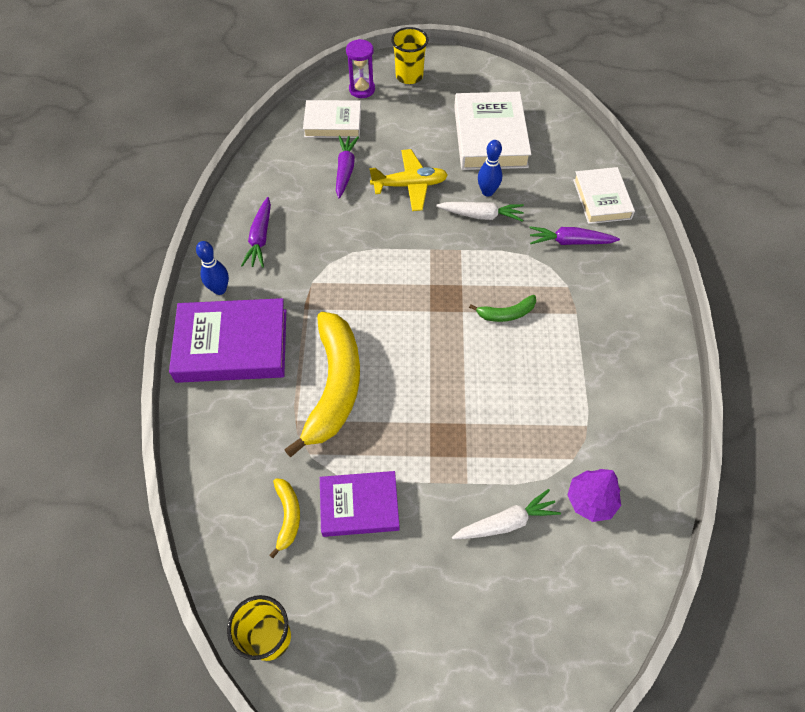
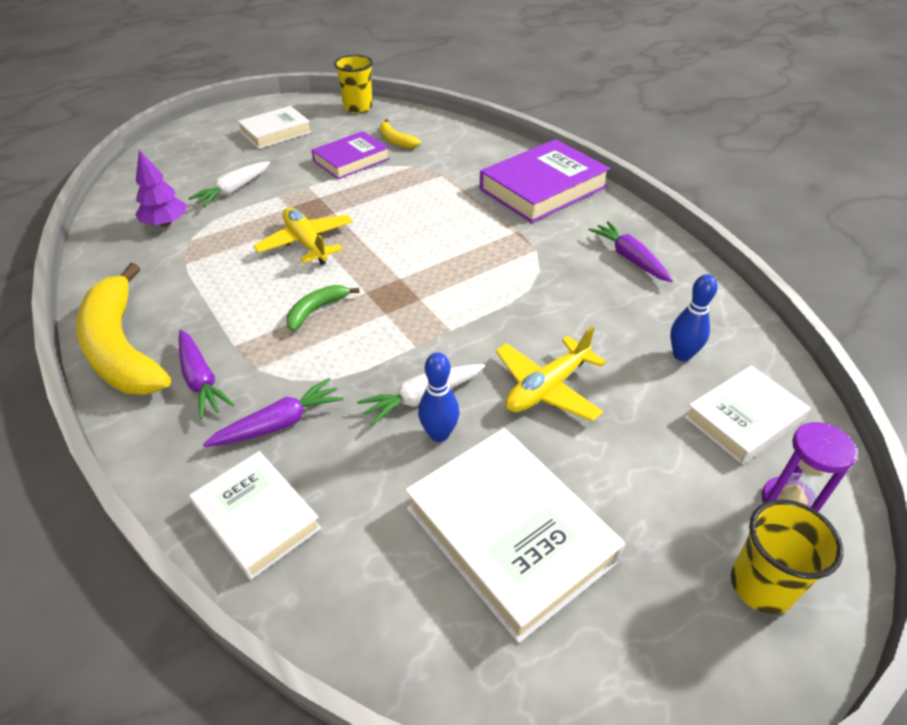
camera: 145 degrees right, 15 degrees down
(220, 289) = (605, 211): blue bowling pin -> blue bowling pin (682, 355)
(334, 386) = (433, 200): yellow banana -> yellow banana (122, 348)
(345, 170) = (643, 365): purple carrot -> purple carrot (201, 380)
(404, 635) = (276, 132): none -> white book
(476, 392) = (306, 243): none -> yellow plane

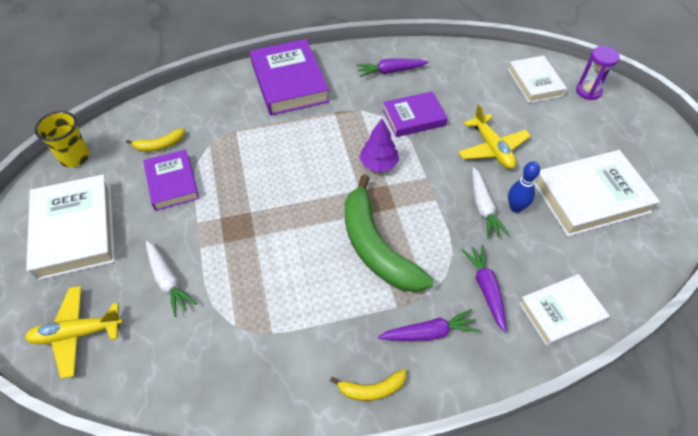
camera: 70 degrees left, 10 degrees up
(122, 348) = (372, 389): yellow banana -> yellow banana, size x0.45
(166, 223) = (195, 345): purple tree -> purple tree (378, 164)
(276, 132) = (75, 230): white book -> white book, size x1.58
(306, 243) = (286, 238): yellow plane -> yellow plane (77, 333)
(316, 310) = (376, 247): green banana -> green banana, size x2.21
(555, 297) = (414, 117): none -> purple book
(682, 355) = (483, 85): blue bowling pin -> none
(761, 585) = (630, 119): yellow cup -> none

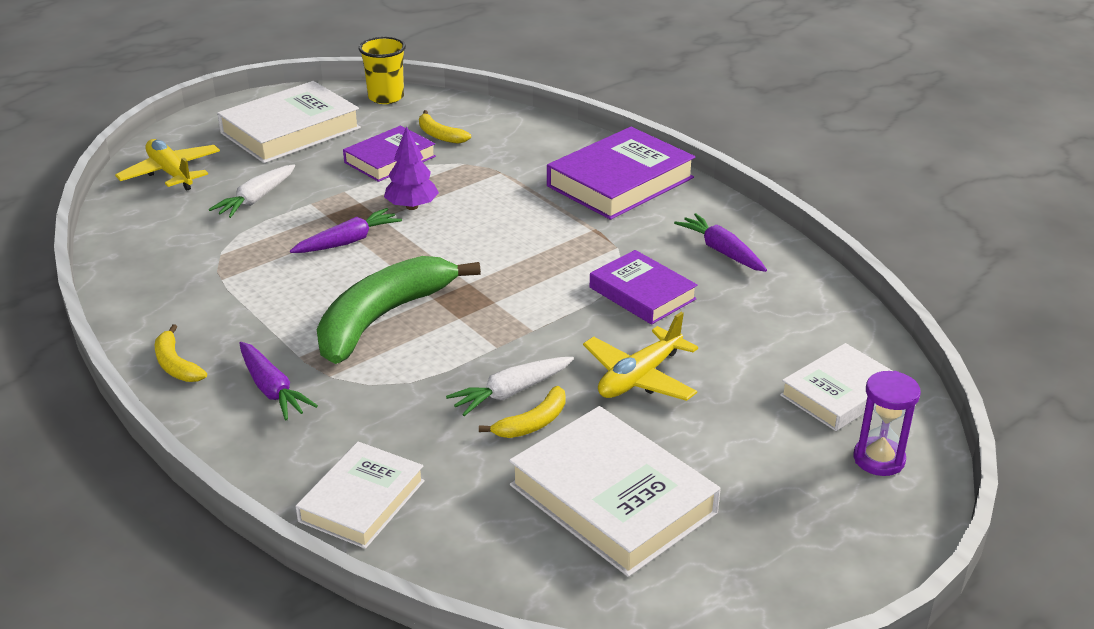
camera: 65 degrees right, 20 degrees down
(378, 164) = (526, 286): purple tree -> purple tree (412, 207)
(486, 289) = (365, 423): purple carrot -> purple carrot (348, 241)
(515, 207) = (533, 423): blue bowling pin -> yellow banana
(561, 312) = (362, 501): white book -> white book turned 75 degrees clockwise

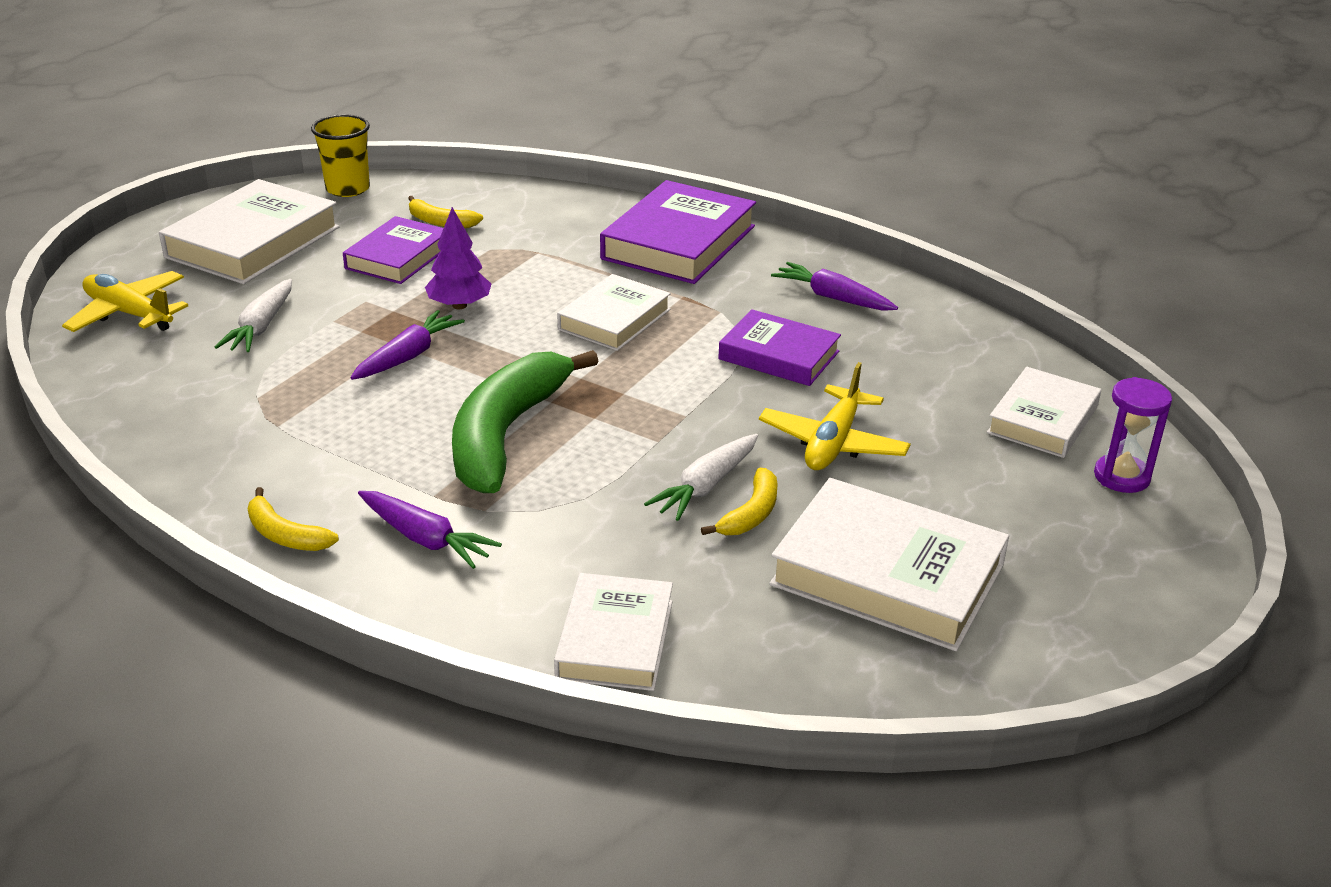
camera: 20 degrees left, 0 degrees up
(525, 239) = (614, 319): none -> white book

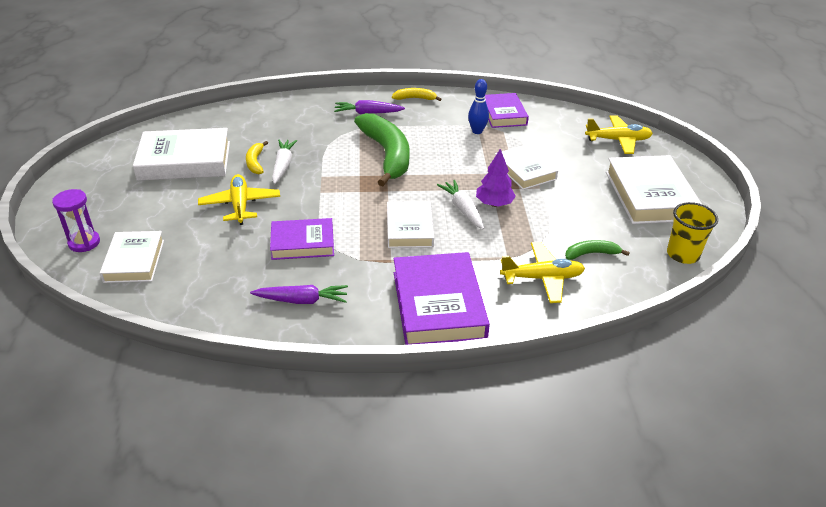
camera: 145 degrees right, 5 degrees up
(261, 326) = (557, 157): white carrot -> white carrot (463, 209)
(297, 414) = (477, 131): none -> blue bowling pin
(398, 257) = (569, 219): purple book -> purple book (503, 114)
(408, 356) = (475, 169): purple carrot -> none
(440, 222) = (591, 253): yellow banana -> green banana
(532, 223) = (542, 278): none -> yellow plane
(615, 639) = (271, 110): white book -> white book (525, 171)

